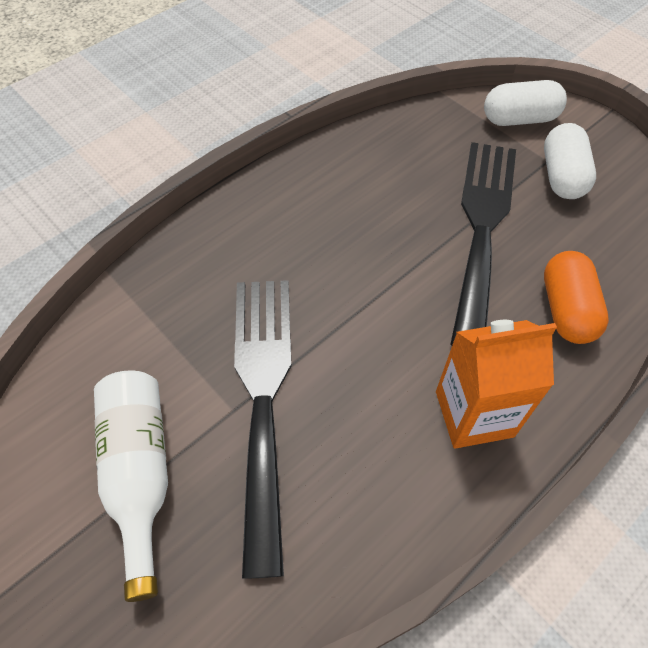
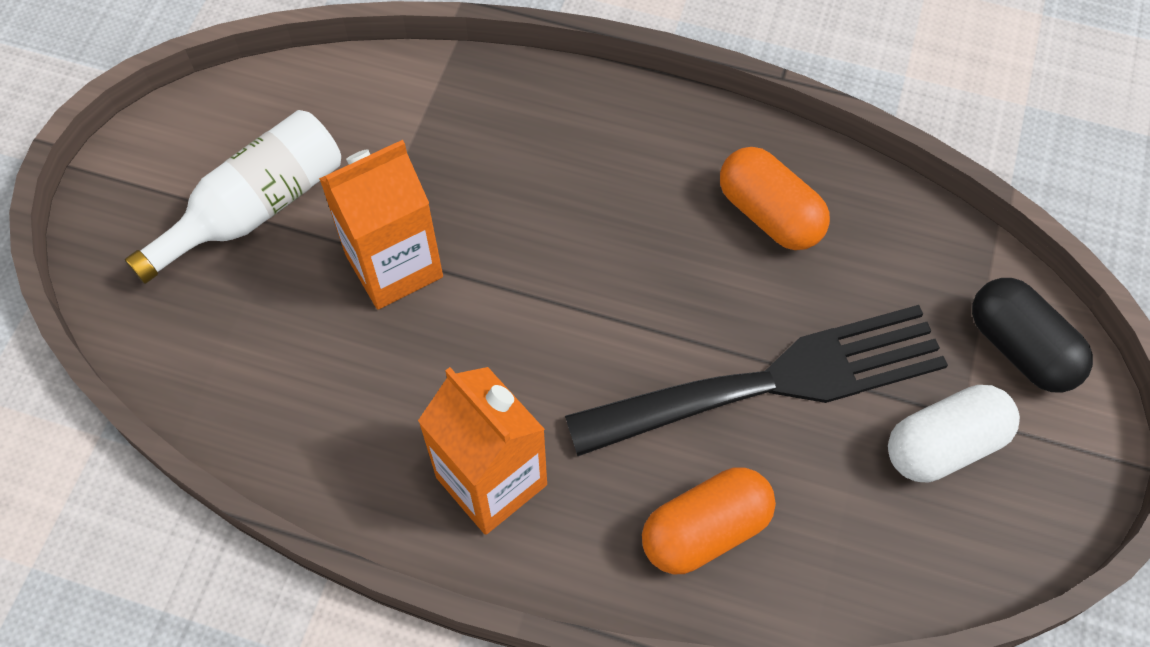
camera: 60 degrees right, 5 degrees up
(263, 396) = (394, 266): black fork -> orange carton
(367, 176) = (769, 214): none -> orange capsule
(519, 119) = (1020, 348): white capsule -> black capsule

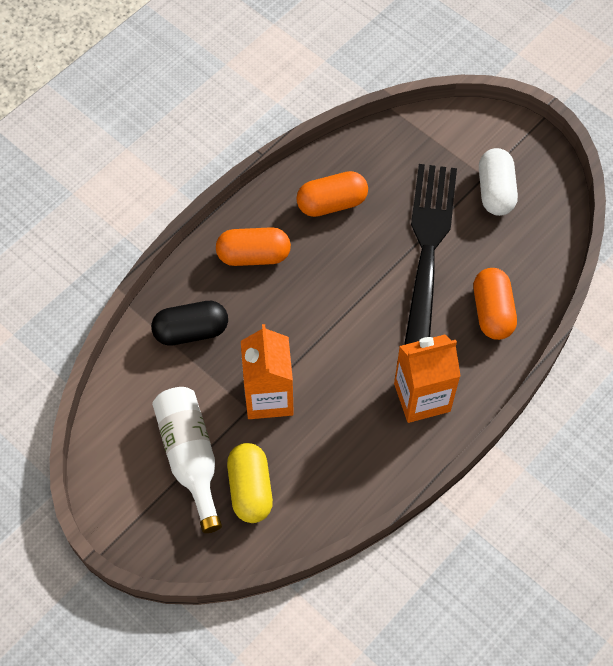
camera: 65 degrees left, 0 degrees up
(234, 303) = (250, 489): none -> yellow capsule
(618, 151) = (253, 255): none -> orange capsule
(1020, 348) = (461, 134): black capsule -> black capsule (191, 331)

